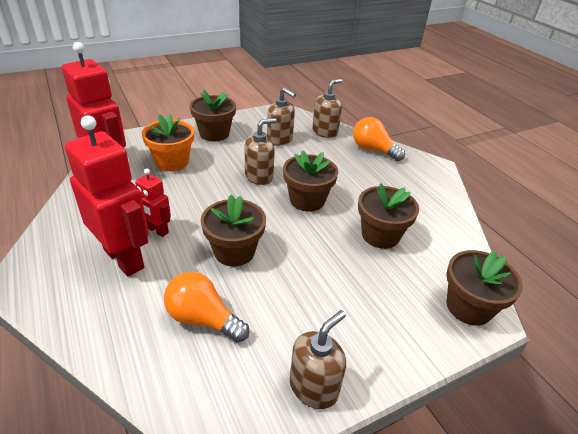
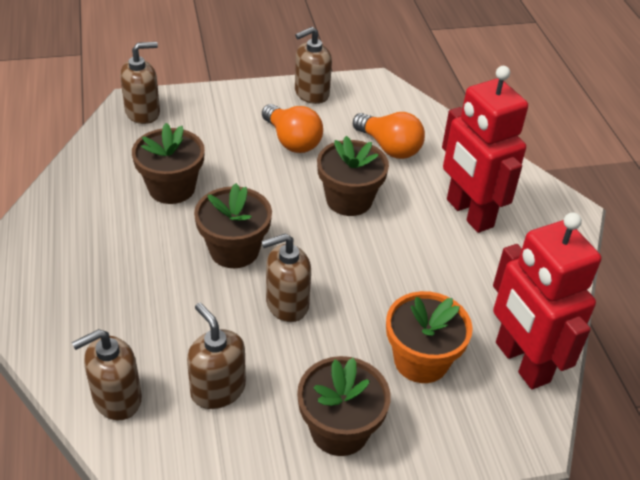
camera: 165 degrees left, 5 degrees up
(157, 230) = (436, 240): red robot -> none
(373, 150) = (61, 332): orange light bulb -> orange light bulb (292, 141)
(468, 307) = (143, 112): brown flower pot -> brown soap dispenser

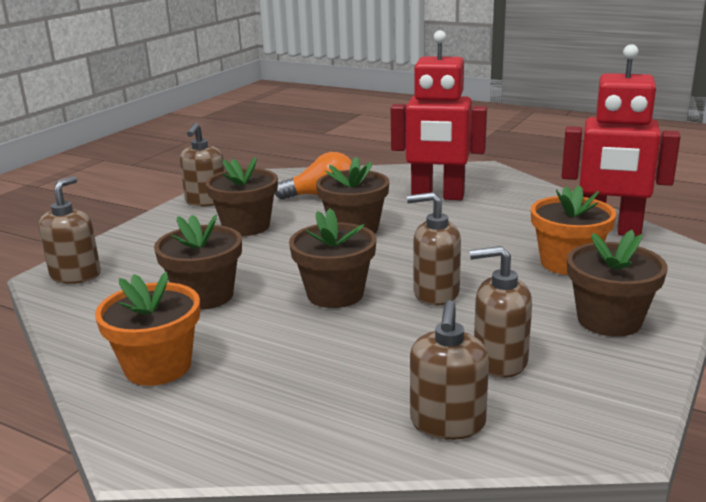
camera: 45 degrees left, 20 degrees down
(71, 224) = (158, 366): none -> orange flower pot
(287, 304) = (435, 293): brown soap dispenser -> brown soap dispenser turned 75 degrees clockwise
(292, 141) = (246, 226): orange light bulb -> brown flower pot

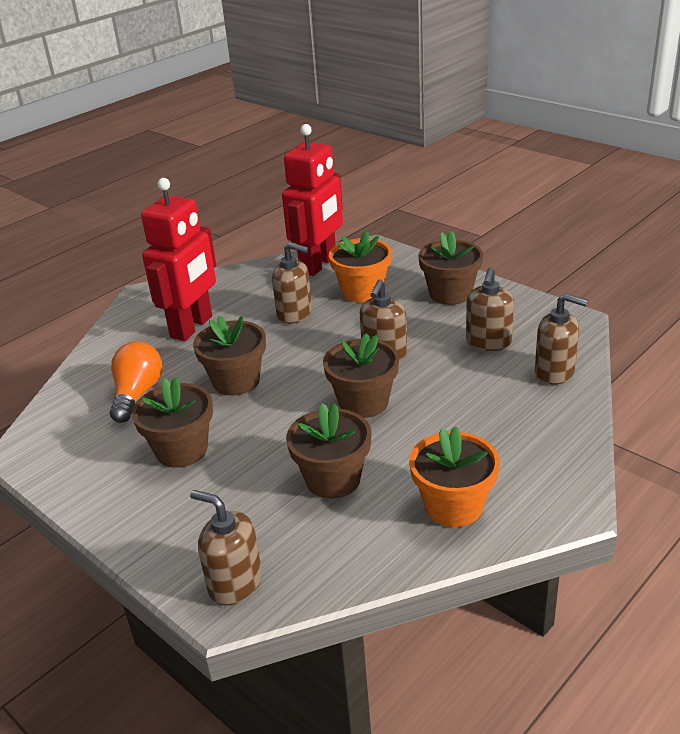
camera: 75 degrees left, 10 degrees up
(206, 201) = (81, 481): brown soap dispenser -> brown soap dispenser (295, 314)

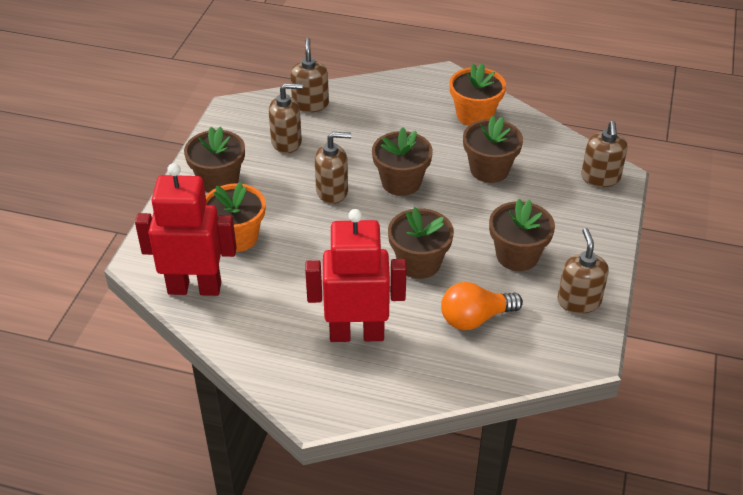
camera: 120 degrees left, 10 degrees up
(295, 314) = (298, 268): brown soap dispenser -> brown soap dispenser (579, 301)

